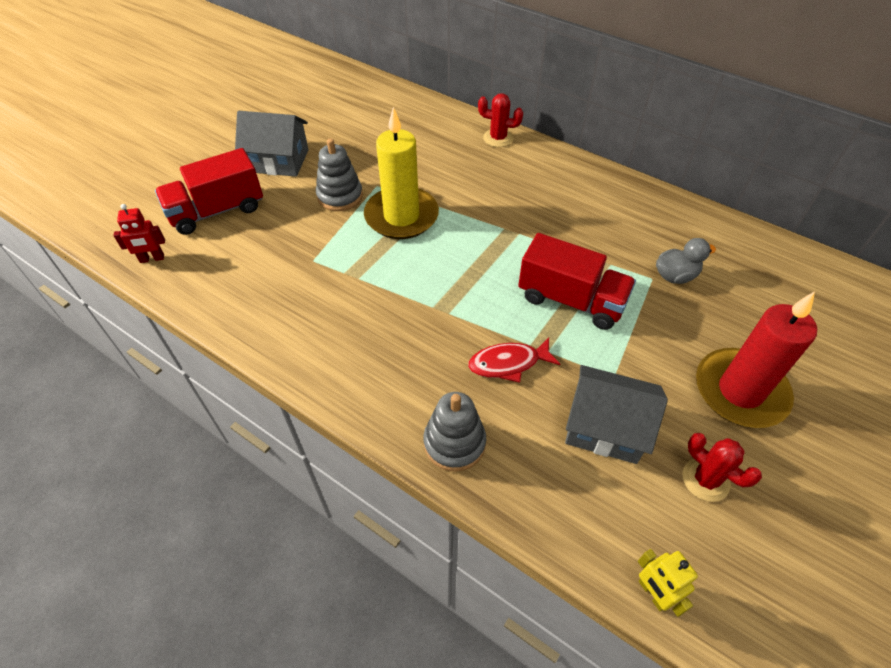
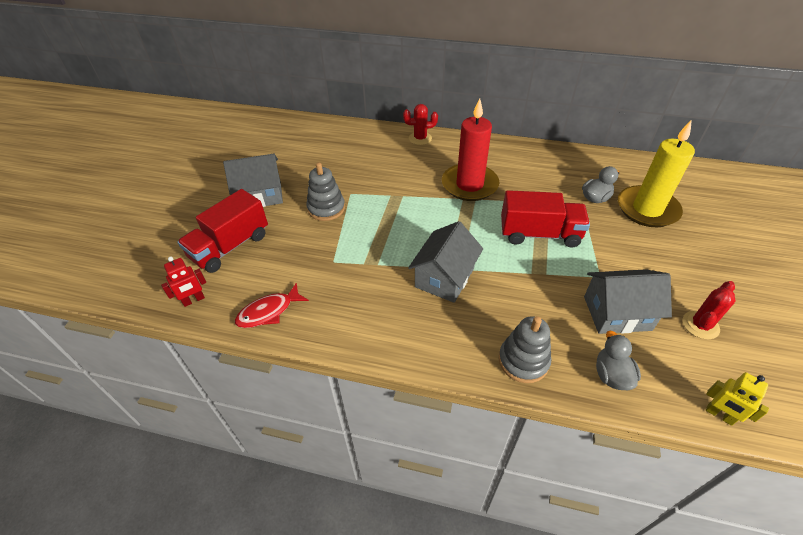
camera: 20 degrees left, 5 degrees down
(401, 216) = (383, 210): yellow candle -> yellow candle (647, 209)
(424, 317) = (444, 277): none -> grey house
(508, 363) = (525, 291): red fish -> red fish (268, 312)
(548, 497) = (611, 375): none -> grey duck
(705, 479) = (700, 325): red cactus -> red cactus turned 75 degrees counterclockwise
(740, 391) = (682, 260): red candle -> red candle (469, 185)

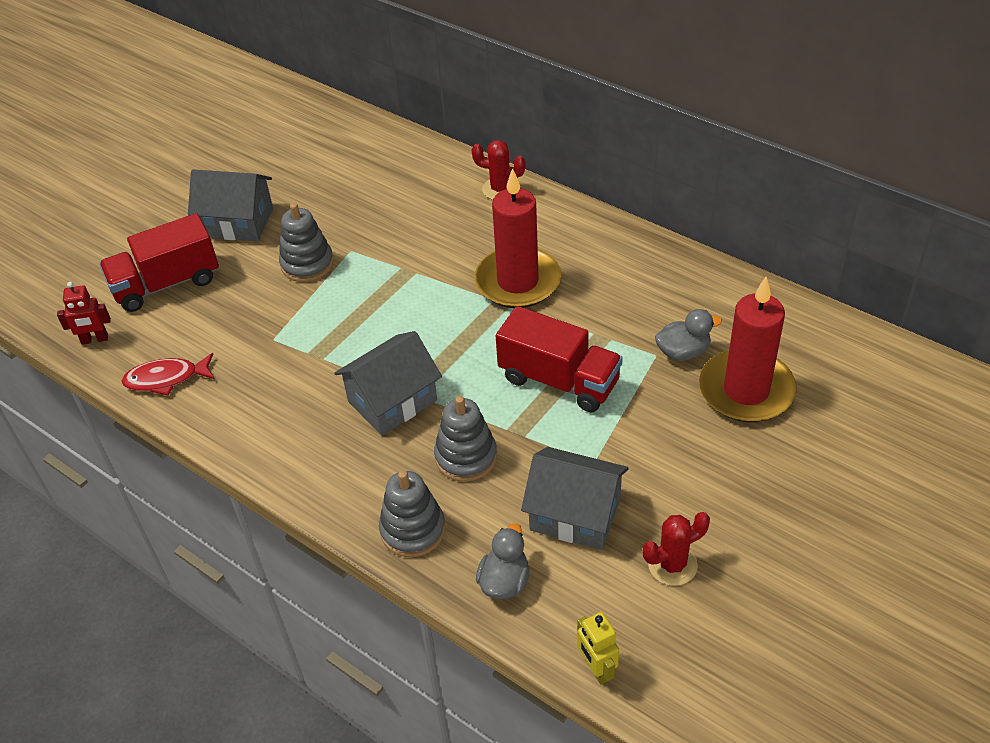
camera: 25 degrees right, 0 degrees up
(520, 299) = (466, 457): none -> grey stacking toy
(647, 209) = (746, 390): yellow candle -> red candle

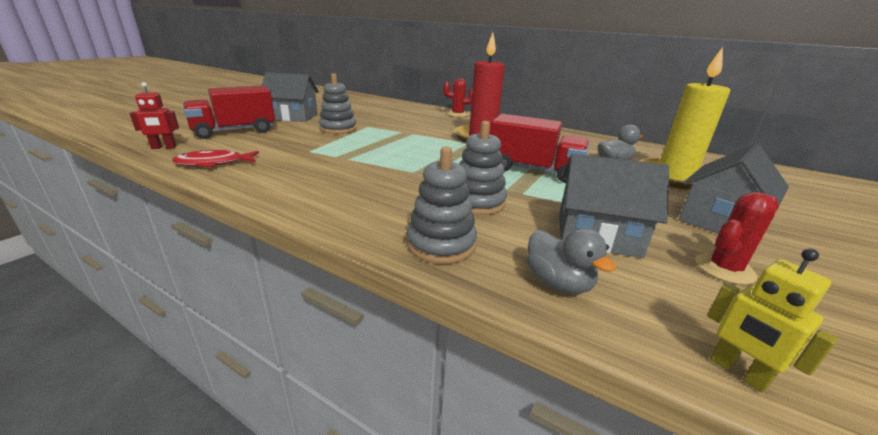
camera: 10 degrees left, 20 degrees down
(392, 401) = (405, 176): grey house -> grey house (719, 220)
(504, 581) = (558, 283): grey duck -> grey duck turned 135 degrees clockwise
(746, 390) = (674, 177): red candle -> yellow candle

